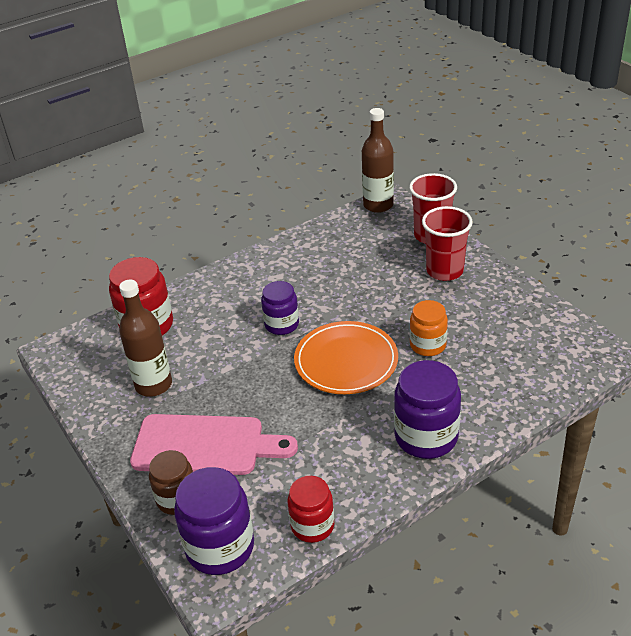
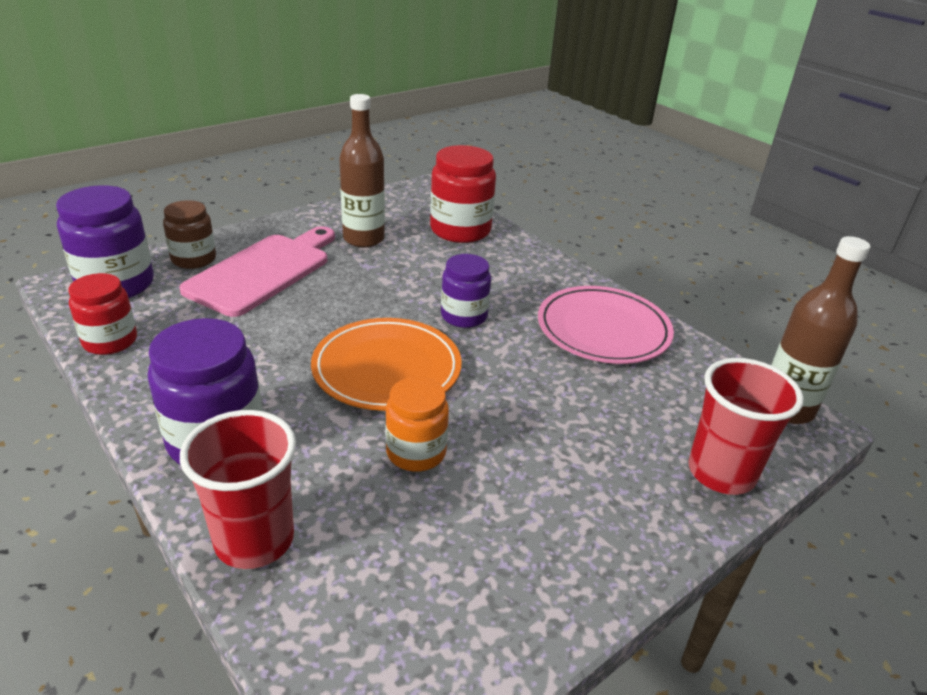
camera: 80 degrees right, 5 degrees down
(205, 445) = (263, 271): pink cutting board -> pink cutting board turned 150 degrees counterclockwise
(300, 261) = (603, 329): none -> pink plate
(444, 271) = (617, 485): red cup -> red cup (254, 540)

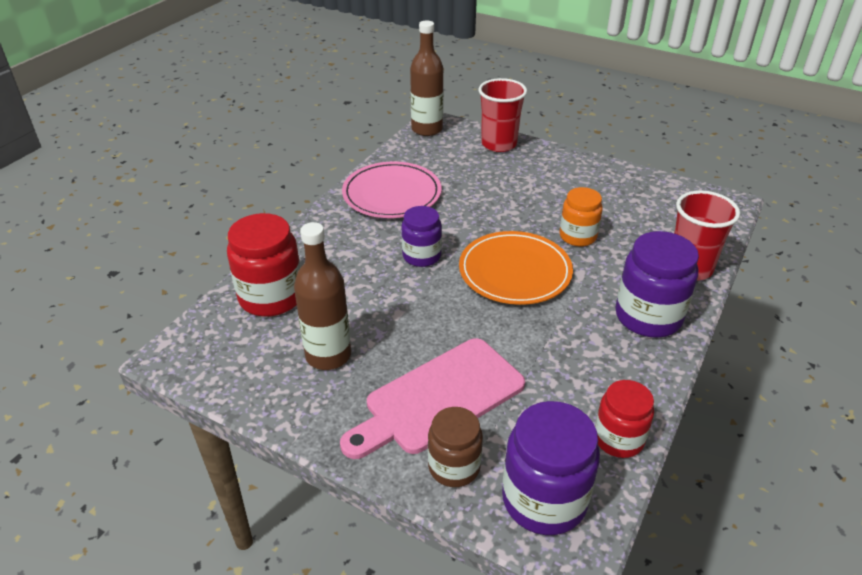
camera: 110 degrees left, 5 degrees up
(263, 271) = (439, 398): pink cutting board -> pink cutting board turned 45 degrees counterclockwise

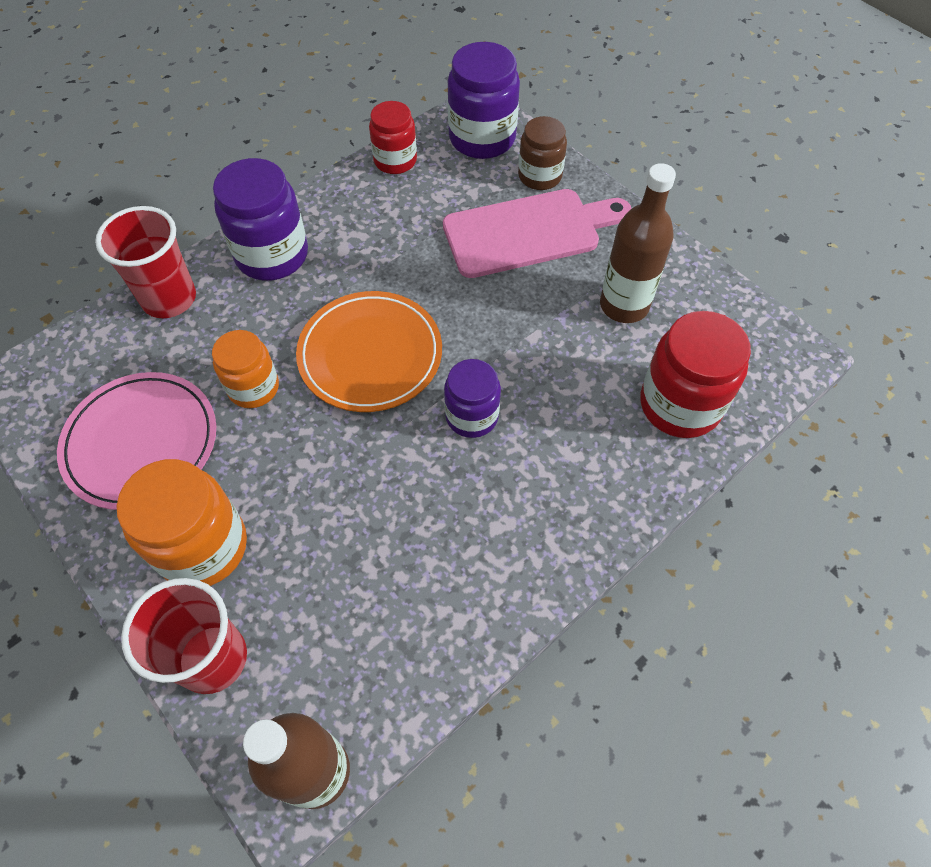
camera: 160 degrees left, 20 degrees up
(392, 194) = (464, 567): pink plate -> pink plate (141, 443)
(539, 172) = (203, 547): none -> orange jar

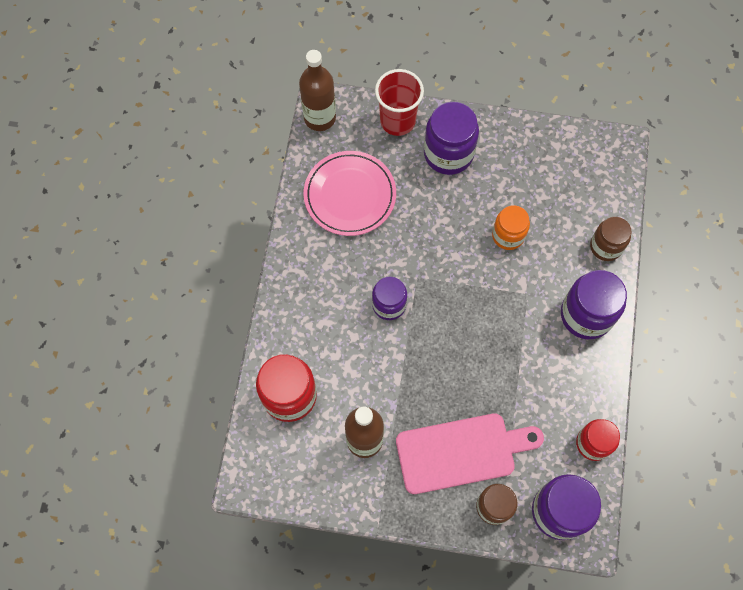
camera: 140 degrees right, 10 degrees up
(141, 443) = (527, 171): pink plate -> pink plate (350, 195)
(169, 299) = (606, 246): red cup -> brown jar
(203, 547) = (448, 153): orange jar -> purple jar
(370, 355) = (471, 298): orange plate -> none
(528, 232) = (461, 452): pink cutting board -> pink cutting board turned 135 degrees counterclockwise

